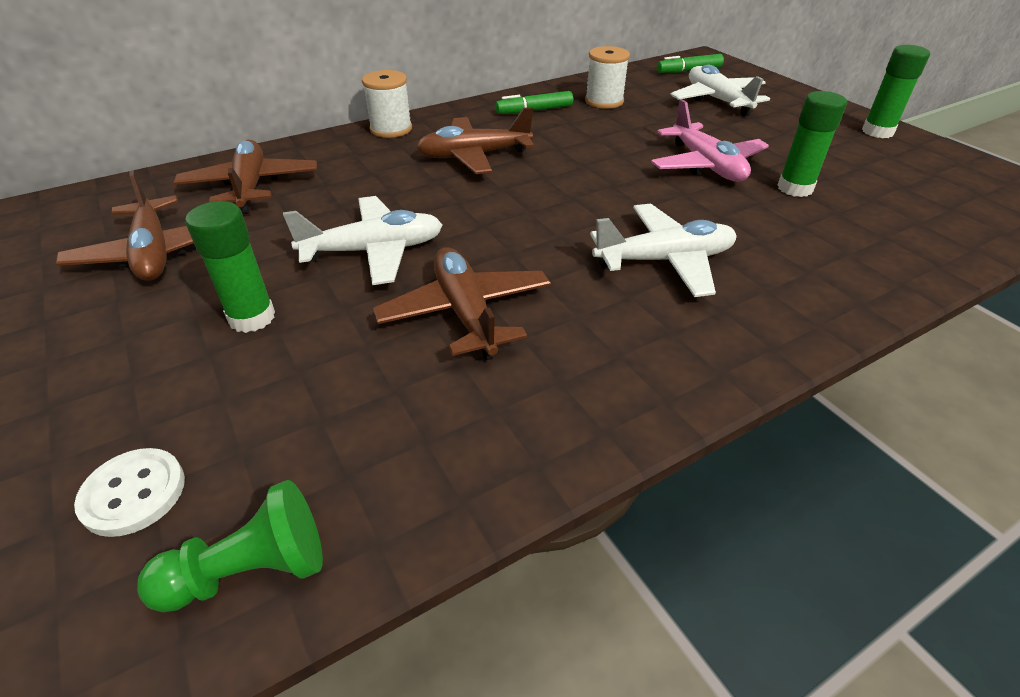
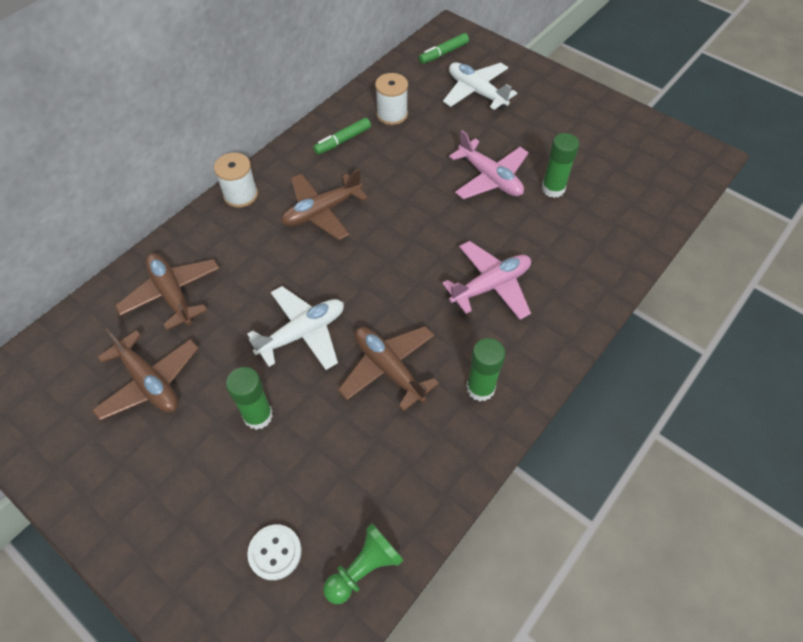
camera: 20 degrees left, 15 degrees up
(664, 260) = (490, 286): white plane -> pink plane
(877, 132) = (595, 106): green glue stick -> green glue stick (480, 388)

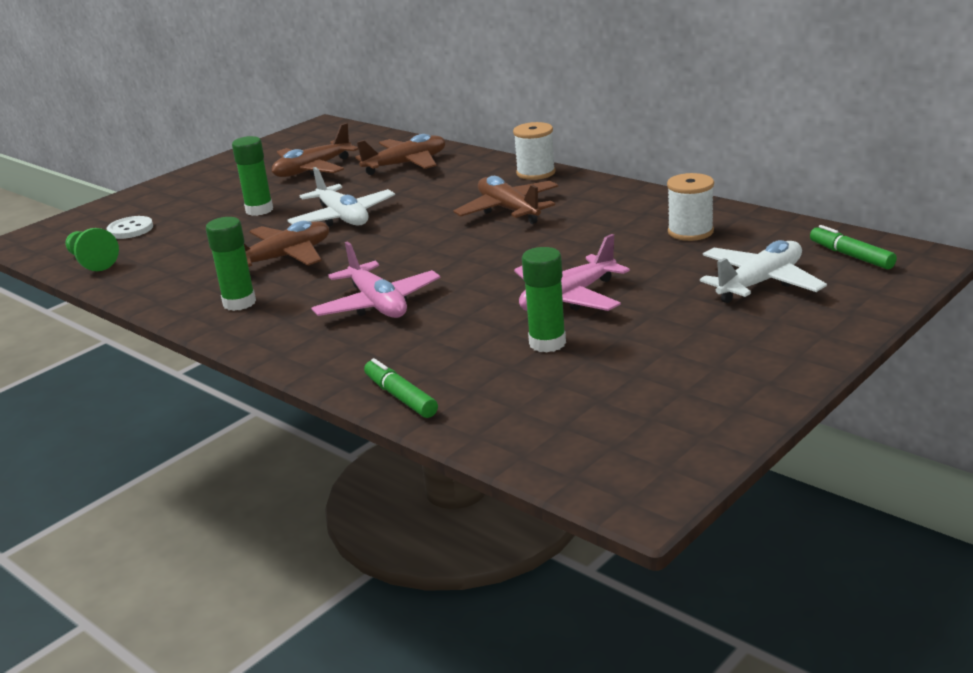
camera: 95 degrees right, 30 degrees down
(342, 141) = (631, 209): green marker -> green marker (400, 397)

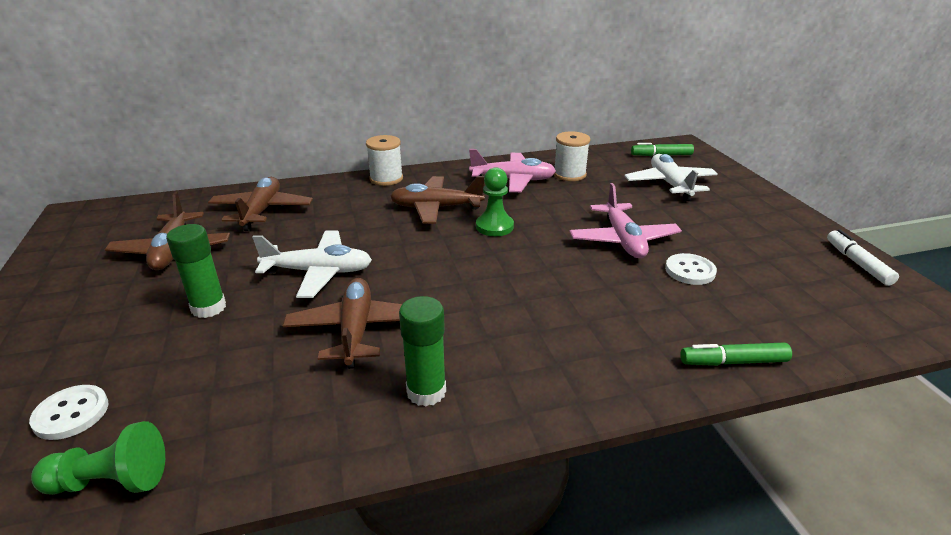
camera: 60 degrees left, 5 degrees up
(377, 304) = (535, 315): pink plane -> pink plane (513, 180)
(508, 242) = (494, 226): none -> green pawn
(547, 343) = (690, 271): green glue stick -> white button
(708, 426) = (857, 263): none -> white marker

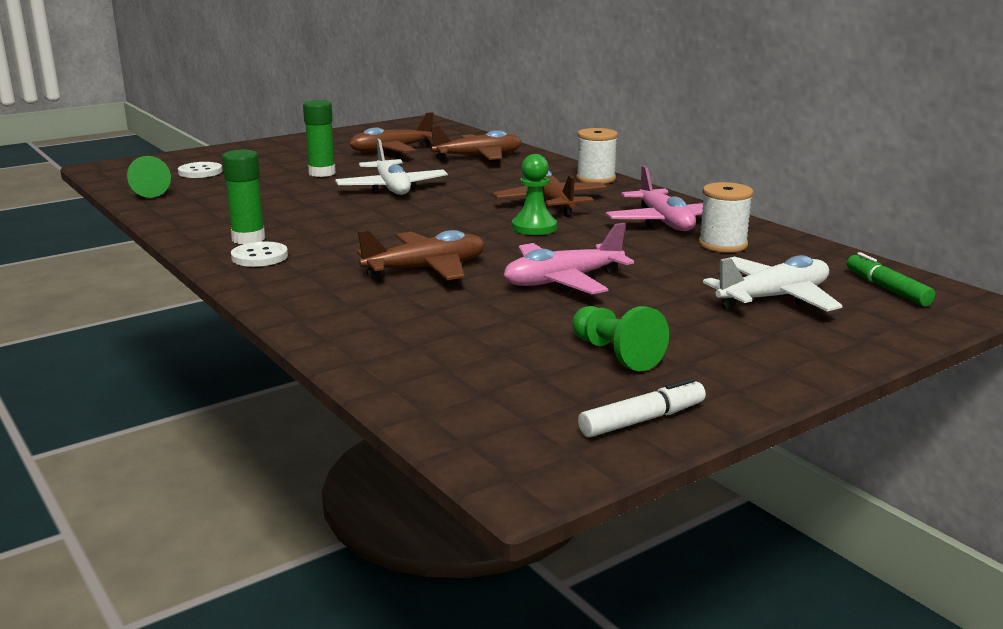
camera: 70 degrees right, 10 degrees down
(356, 330) = (316, 210): brown plane -> brown plane (426, 269)
(690, 271) = (517, 316): white button -> white button (259, 257)
(733, 362) = (338, 338): green marker -> none
(760, 250) = (615, 354): none -> green pawn

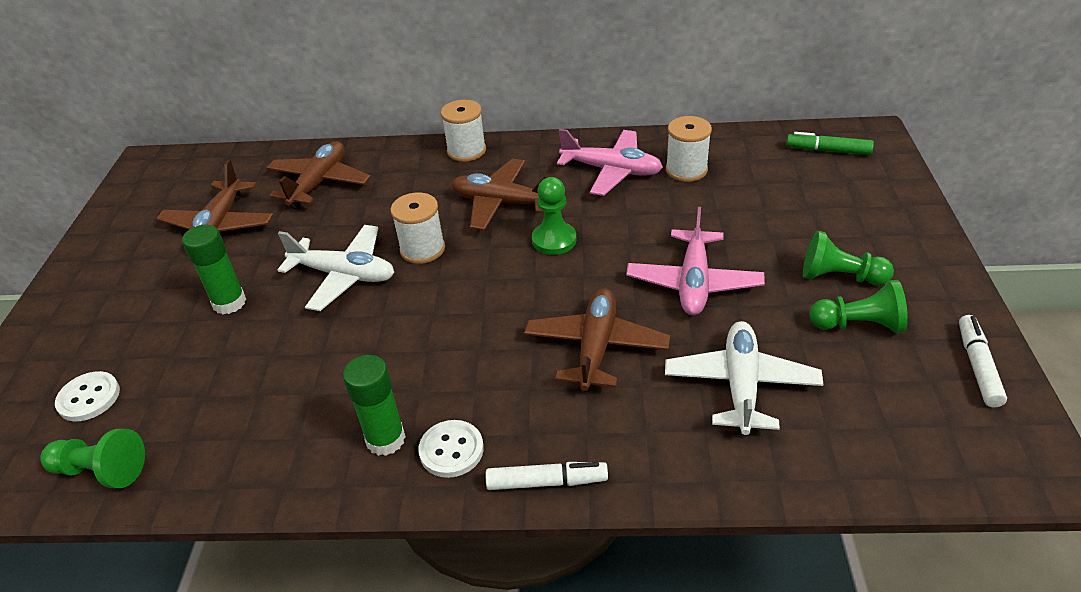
camera: 50 degrees left, 20 degrees up
(261, 289) = (547, 482): none -> white marker
(454, 198) = (422, 249): none -> white spool
(677, 333) = (839, 277): none -> green pawn
(773, 298) = (808, 202): white plane -> white plane (741, 385)

